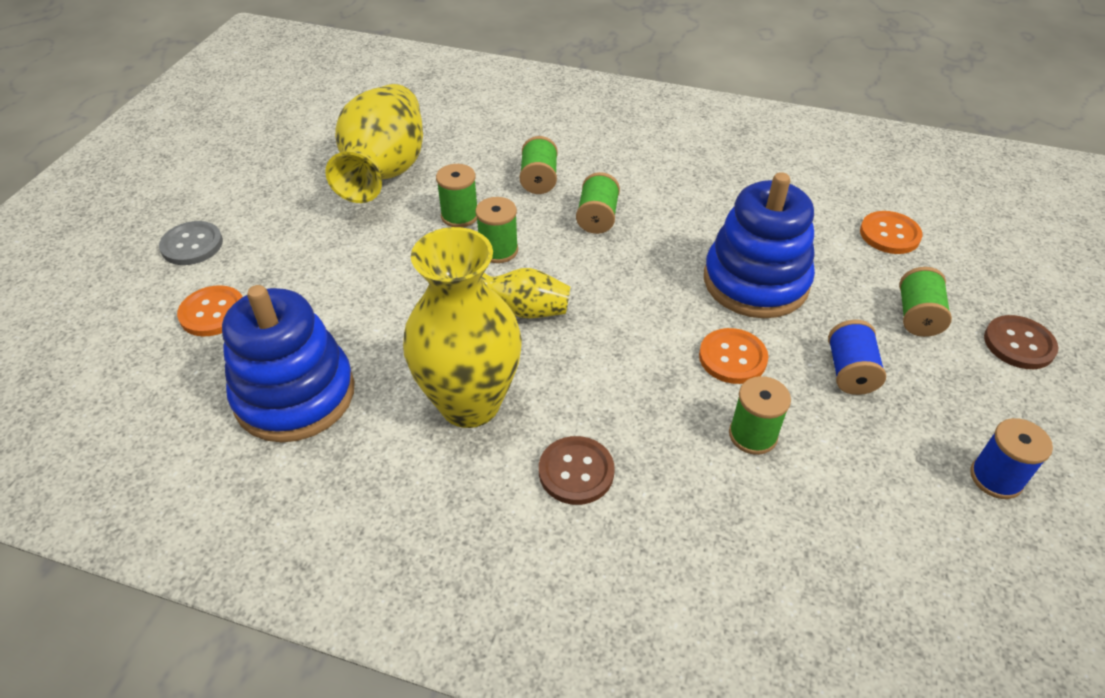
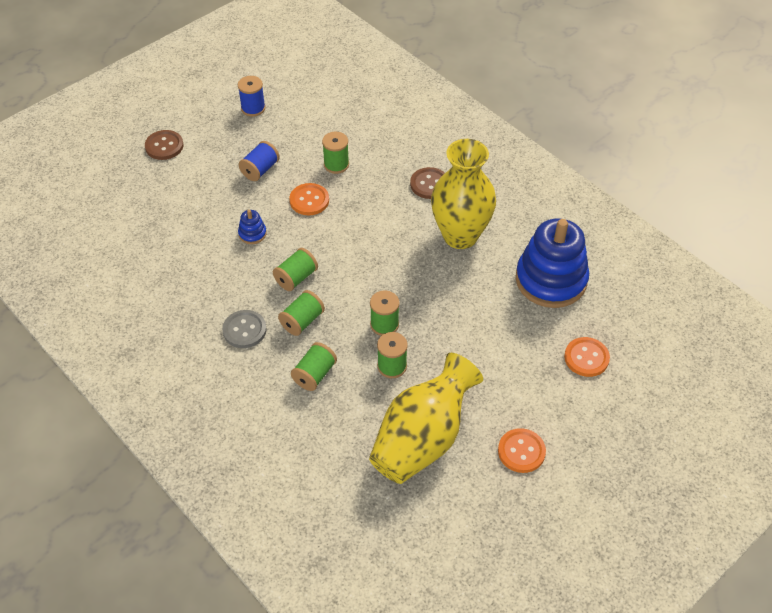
camera: 150 degrees left, 5 degrees up
(192, 245) = (590, 427): grey button -> grey button (244, 330)
(525, 310) = (396, 275): yellow vase -> none
(755, 282) = (252, 234): blue stacking toy -> blue stacking toy, size x0.41
(889, 234) = (142, 227): orange button -> orange button (521, 451)
(917, 316) = (192, 179): green spool -> green spool (296, 278)

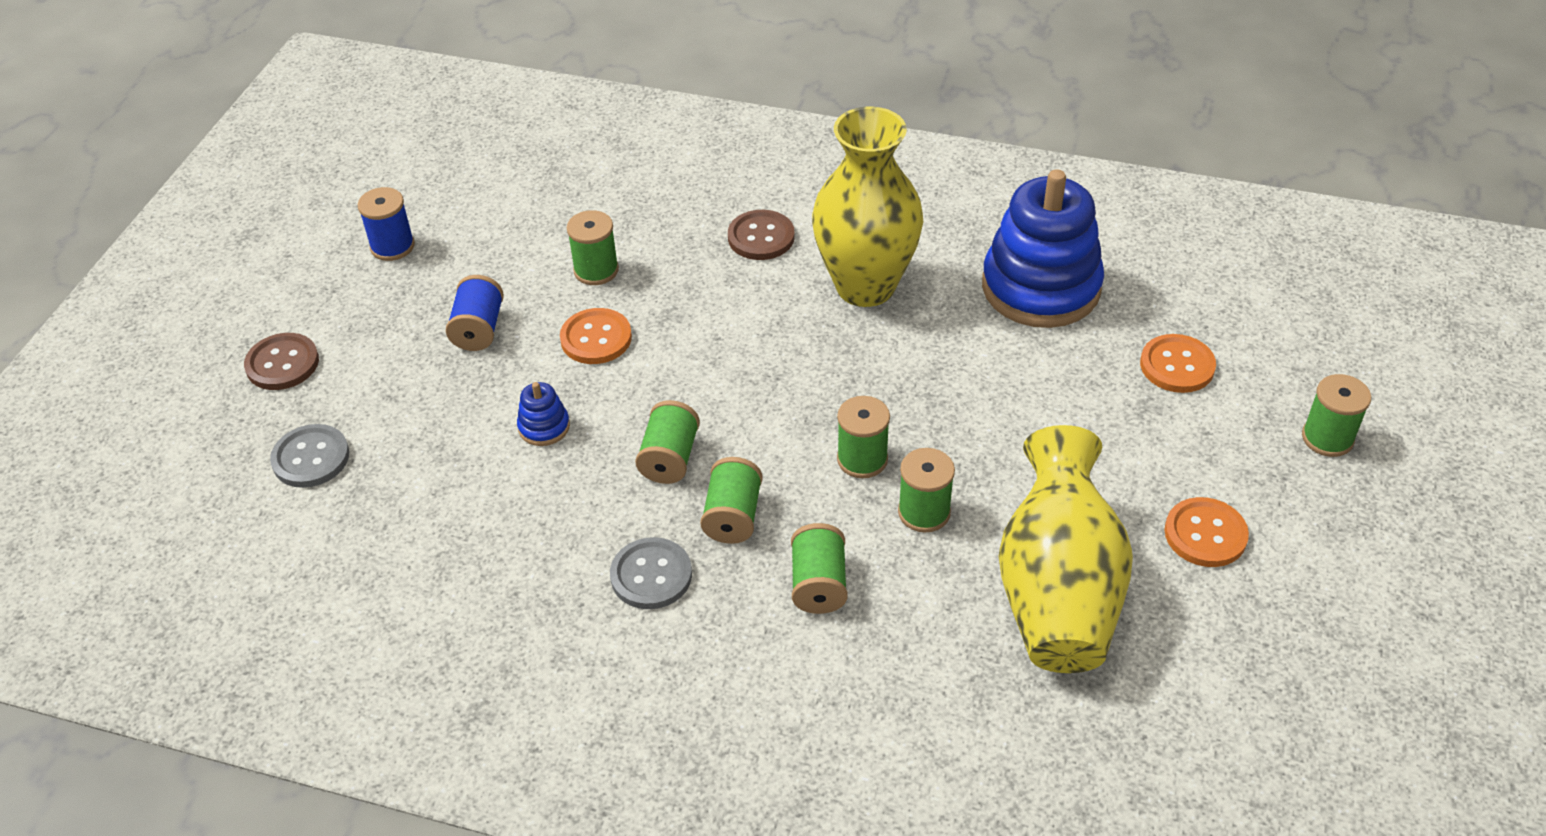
camera: 30 degrees left, 5 degrees down
(144, 198) = (311, 458): none -> grey button
(633, 437) = (1327, 438): none -> green spool

